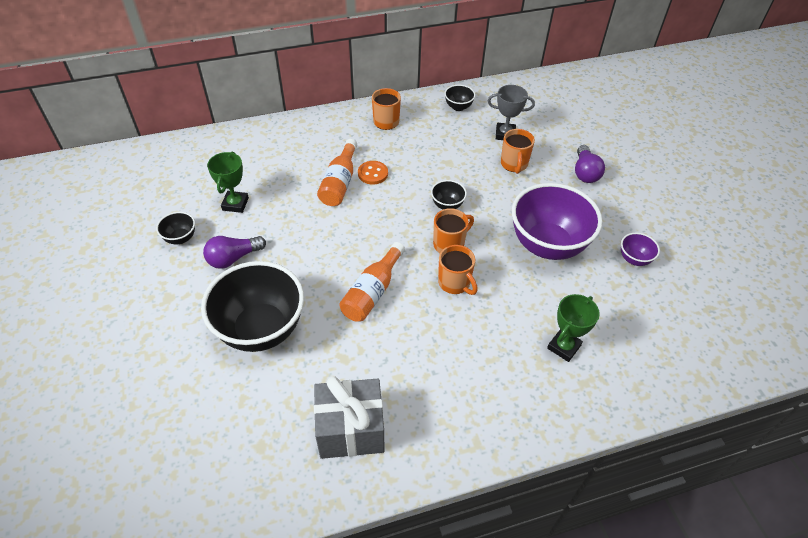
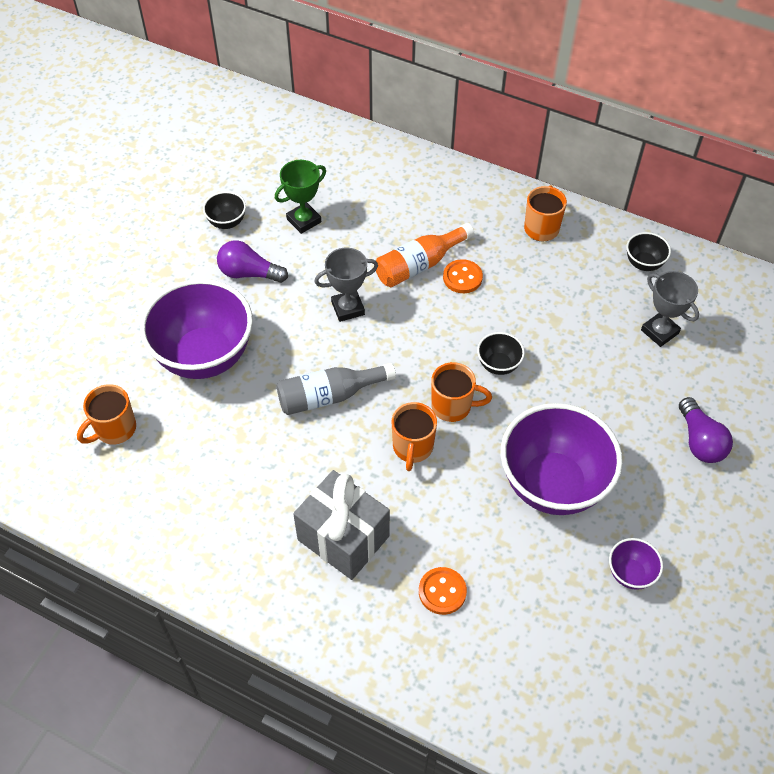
camera: 45 degrees right, 5 degrees up
(261, 329) = (204, 356): black bowl -> purple bowl
(324, 235) = (348, 308): none -> grey trophy
(351, 430) = (181, 499): grey gift -> grey gift (343, 538)
(372, 292) = (329, 396): orange bottle -> grey bottle
(514, 164) = (626, 373): orange mug -> orange mug (114, 429)
(563, 347) = (442, 591): green trophy -> orange button
(585, 172) = (699, 441): purple light bulb -> purple light bulb turned 60 degrees counterclockwise

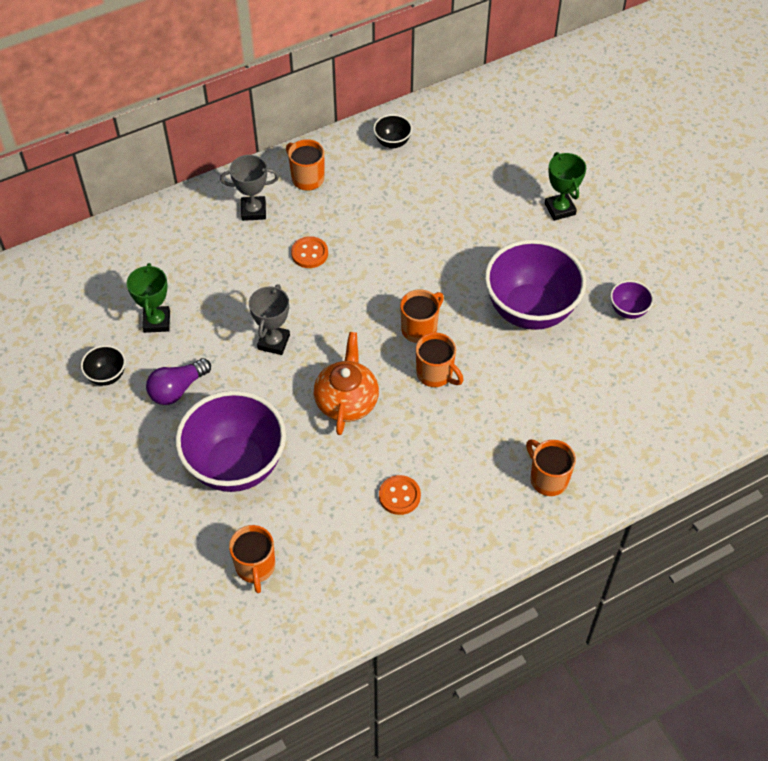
camera: 55 degrees left, 0 degrees up
(329, 396) = (347, 400): grey bottle -> orange teapot
(343, 538) = (478, 461): grey gift -> none
(367, 611) = (548, 479): none -> orange mug
(419, 265) = (273, 272): orange bottle -> none
(442, 591) = (565, 424): orange button -> orange button (399, 496)
(498, 365) = (407, 280): black bowl -> none
(659, 332) = (457, 172): grey trophy -> grey trophy (253, 211)
(699, 441) = (560, 209): purple light bulb -> green trophy

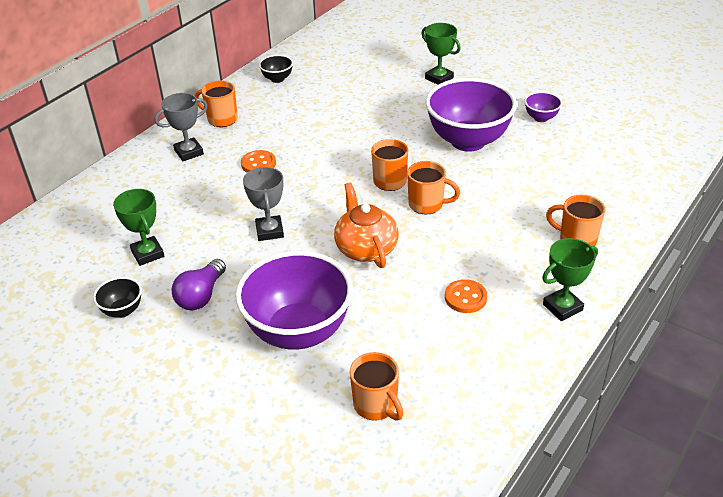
camera: 25 degrees left, 15 degrees down
(478, 546) = (562, 307): none -> green trophy

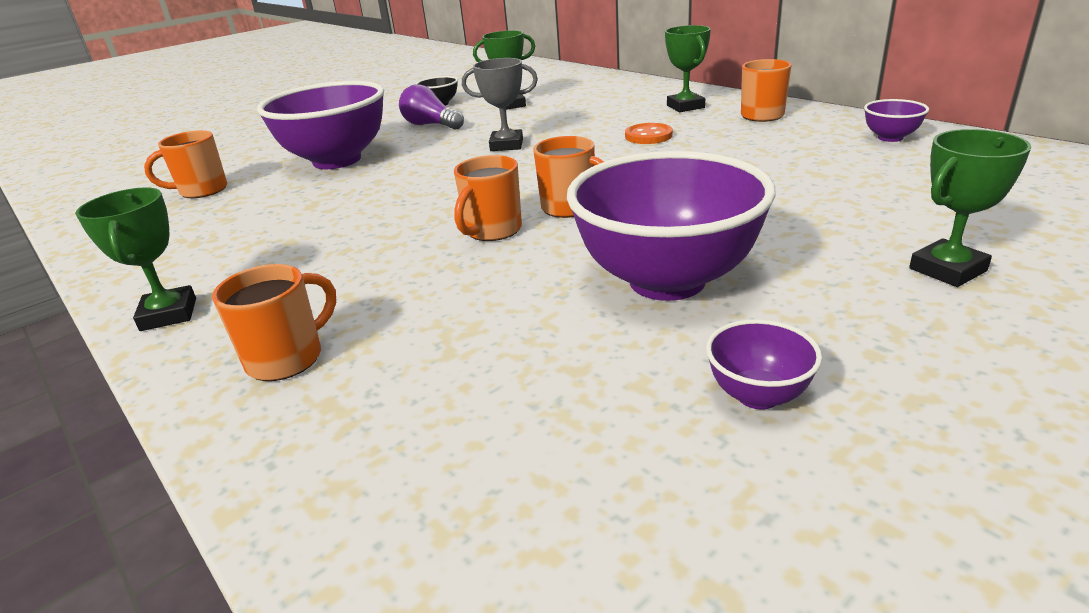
camera: 105 degrees right, 10 degrees down
(189, 152) = (685, 106): grey trophy -> green trophy
(277, 79) = (890, 138): black bowl -> purple bowl
(366, 248) = (432, 190): orange teapot -> none
(465, 297) = (278, 244): orange button -> none

